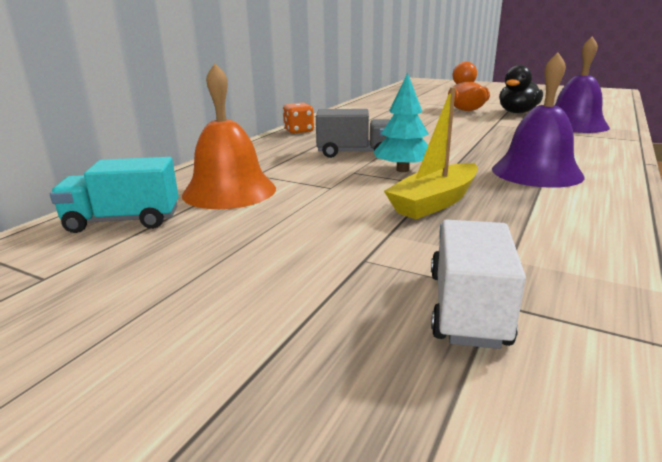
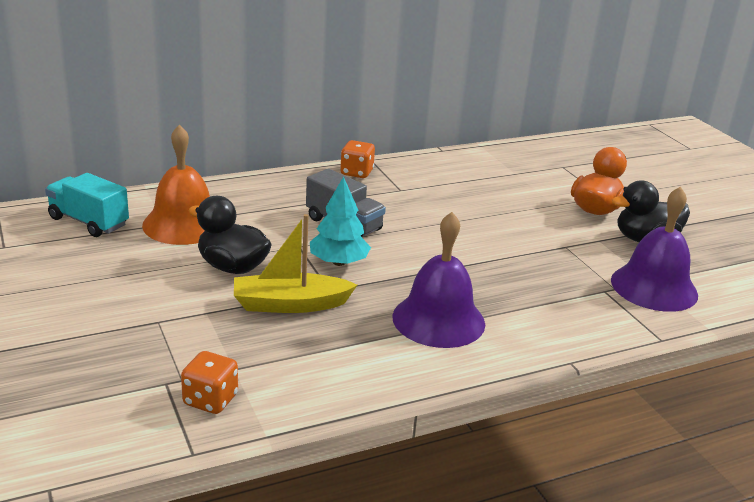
camera: 35 degrees right, 5 degrees up
(335, 200) = (232, 267): none -> black duck
(467, 308) = (147, 377): white truck -> none
(560, 292) = (210, 400): none -> orange dice

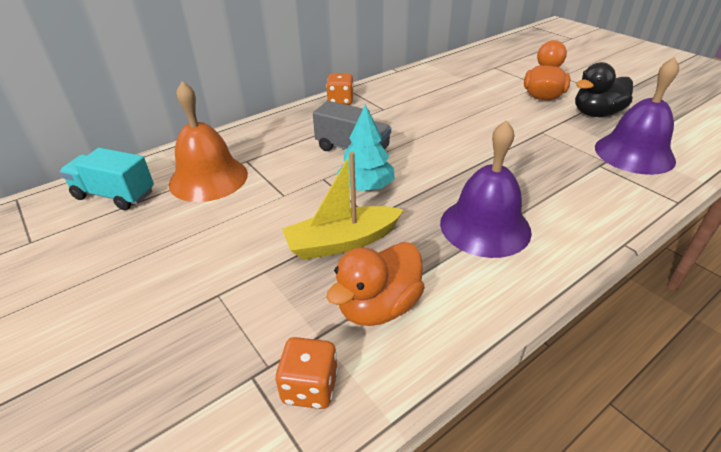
camera: 10 degrees left, 10 degrees up
(232, 267) = (270, 213): black duck -> none
(297, 359) = (378, 306): none -> orange duck

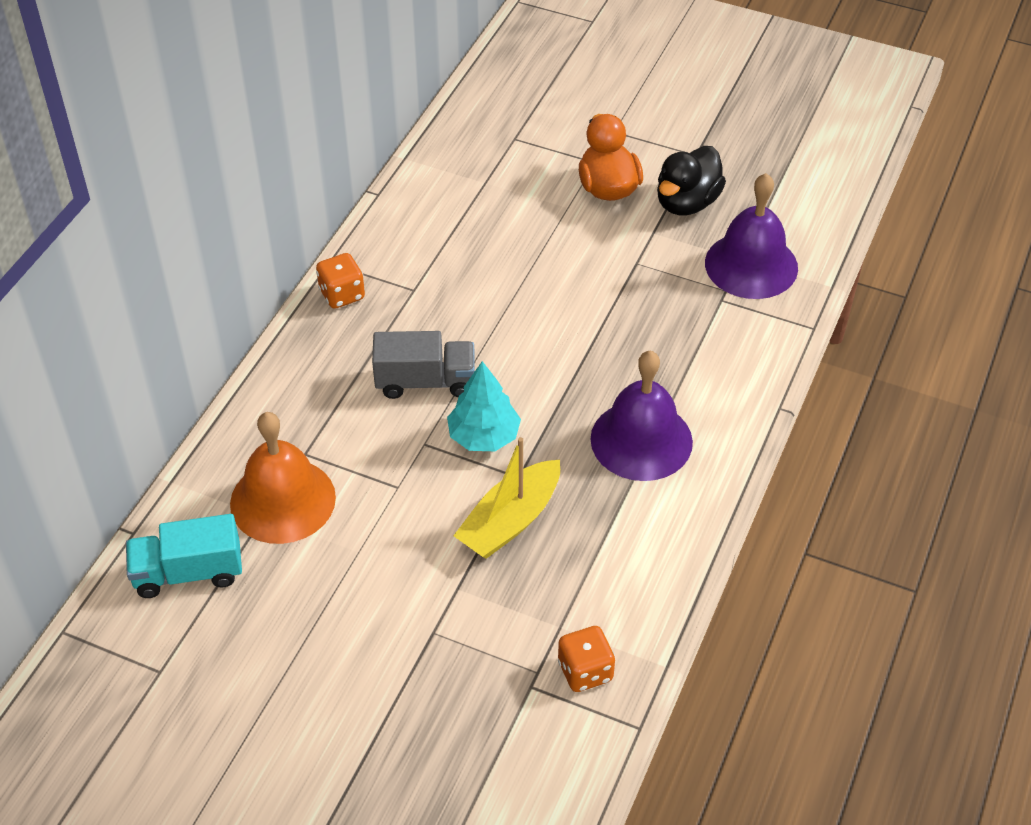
camera: 30 degrees left, 10 degrees up
(378, 306) = (593, 575): orange duck -> none

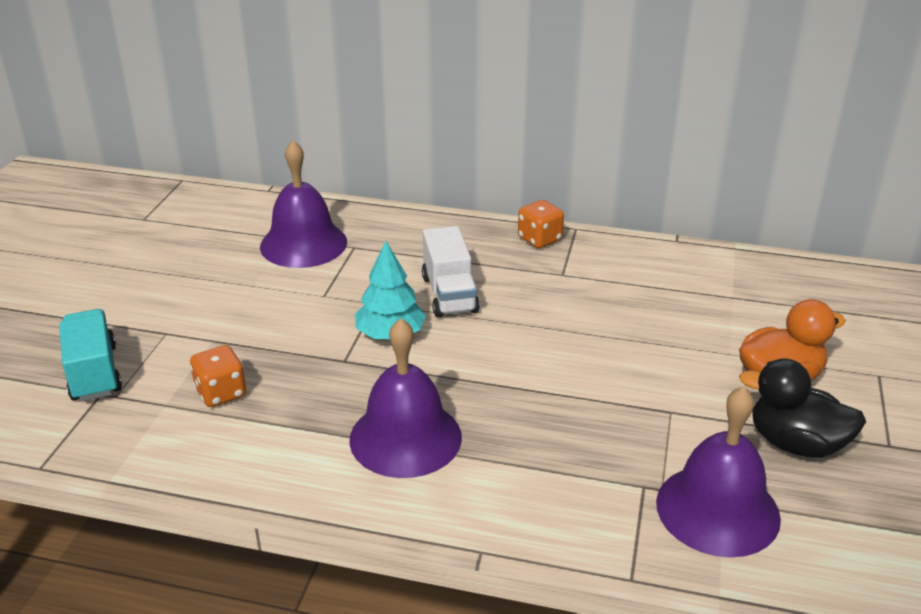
camera: 80 degrees right, 15 degrees down
(188, 572) = (231, 216): turquoise truck -> turquoise truck (94, 373)
(283, 500) = (303, 244): orange bell -> purple bell
(425, 382) = (449, 294): grey truck -> white truck
(510, 521) = (289, 361): yellow boat -> none
(585, 671) = (111, 425): orange dice -> orange dice (221, 393)

